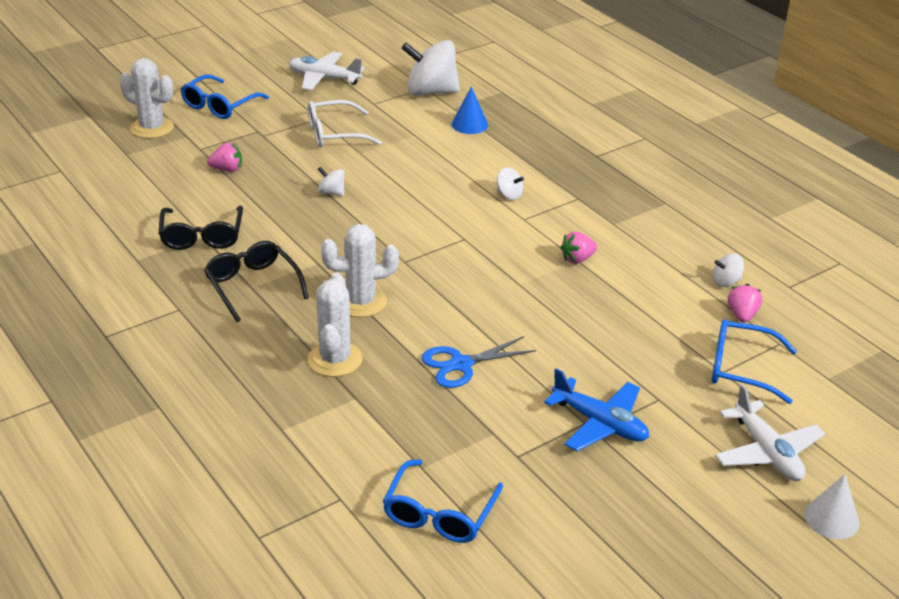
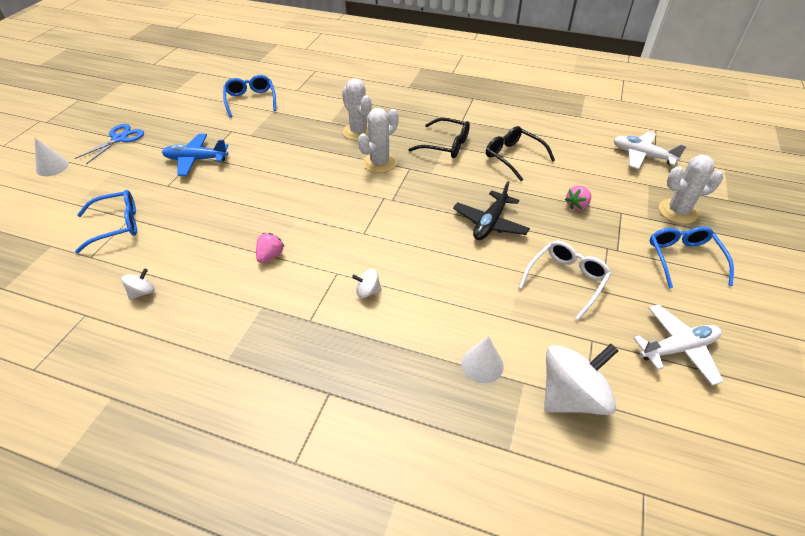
camera: 145 degrees right, 10 degrees up
(331, 193) = (490, 223): white spinning top -> black plane
(461, 364) = (292, 156): blue scissors -> blue scissors (119, 139)
(469, 124) = (482, 364): blue cone -> white cone
(742, 315) = (123, 267): pink strawberry -> none
(766, 452) = (93, 183): white plane -> white plane (642, 156)

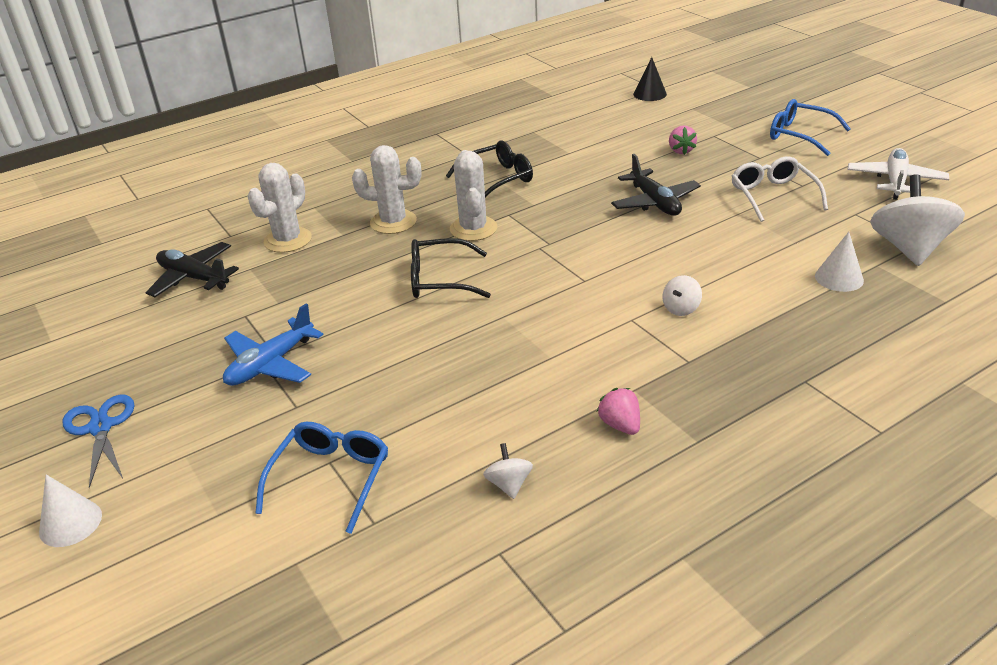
camera: 50 degrees left, 10 degrees down
(251, 100) = (194, 278): blue glasses -> black plane
(270, 256) = (551, 357): pink strawberry -> pink strawberry (620, 425)
(513, 157) = (568, 151): black glasses -> black glasses (439, 280)
(642, 156) = (649, 94): white plane -> black cone
(677, 211) = (741, 112): white cactus -> white cactus (288, 240)

